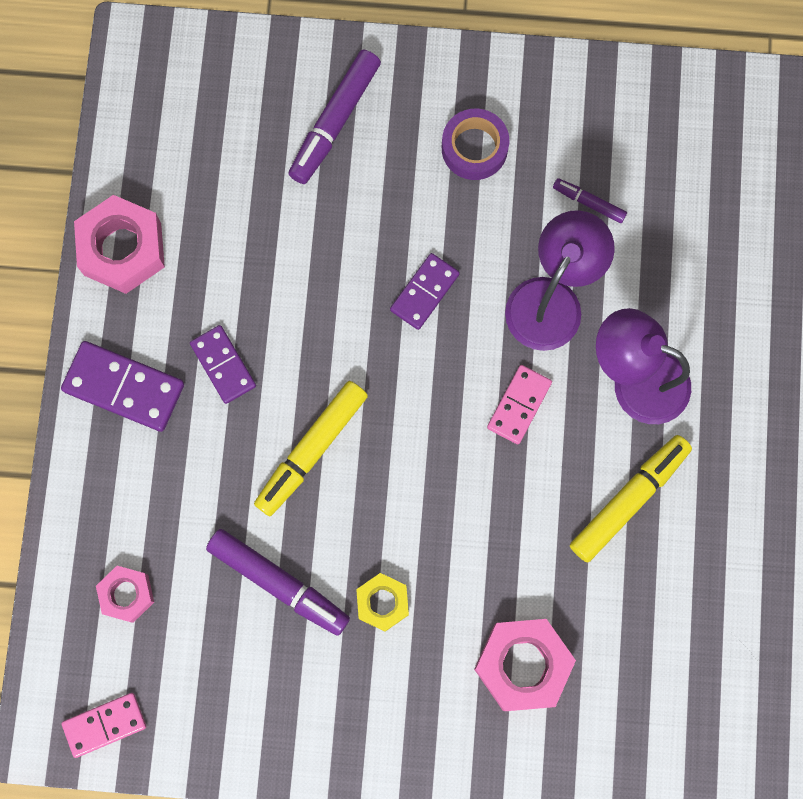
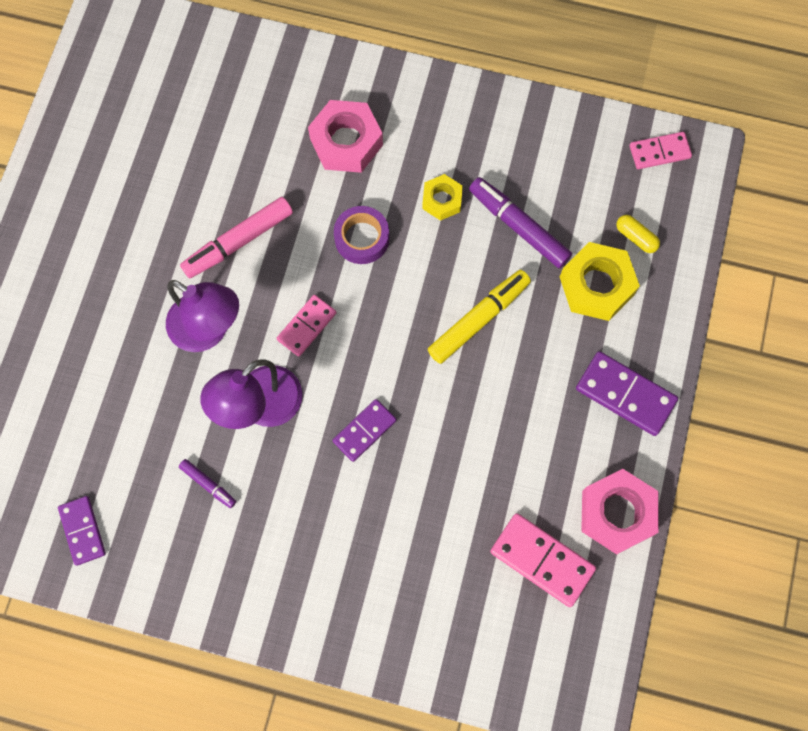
camera: 170 degrees left, 5 degrees down
(127, 594) = (636, 237): pink nut -> yellow capsule
(171, 519) = (596, 286): none -> yellow nut
(201, 184) = (542, 560): none -> pink domino
(223, 365) = (541, 399): purple domino -> purple domino (82, 531)
(335, 122) = (414, 599): purple marker -> none
(474, 148) = (295, 552): purple tape -> purple tape (362, 238)
(628, 499) = (238, 242): yellow marker -> pink marker

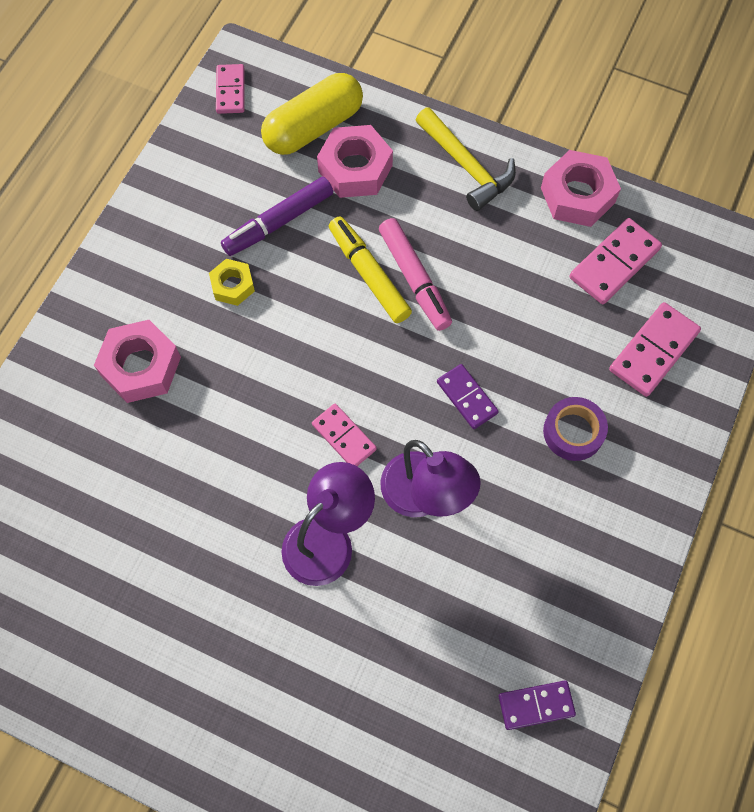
camera: 80 degrees left, 5 degrees down
(208, 484) = (501, 561): purple marker -> none
(238, 242) = (231, 494): pink marker -> pink marker (414, 279)
(362, 238) = (257, 368): purple tape -> purple tape (573, 432)
(447, 610) = (653, 351): none -> pink domino
(596, 286) = (355, 168): yellow nut -> pink nut
(625, 394) = (466, 166): purple domino -> yellow hammer
(636, 237) = (313, 127): yellow capsule -> yellow capsule, size x2.35

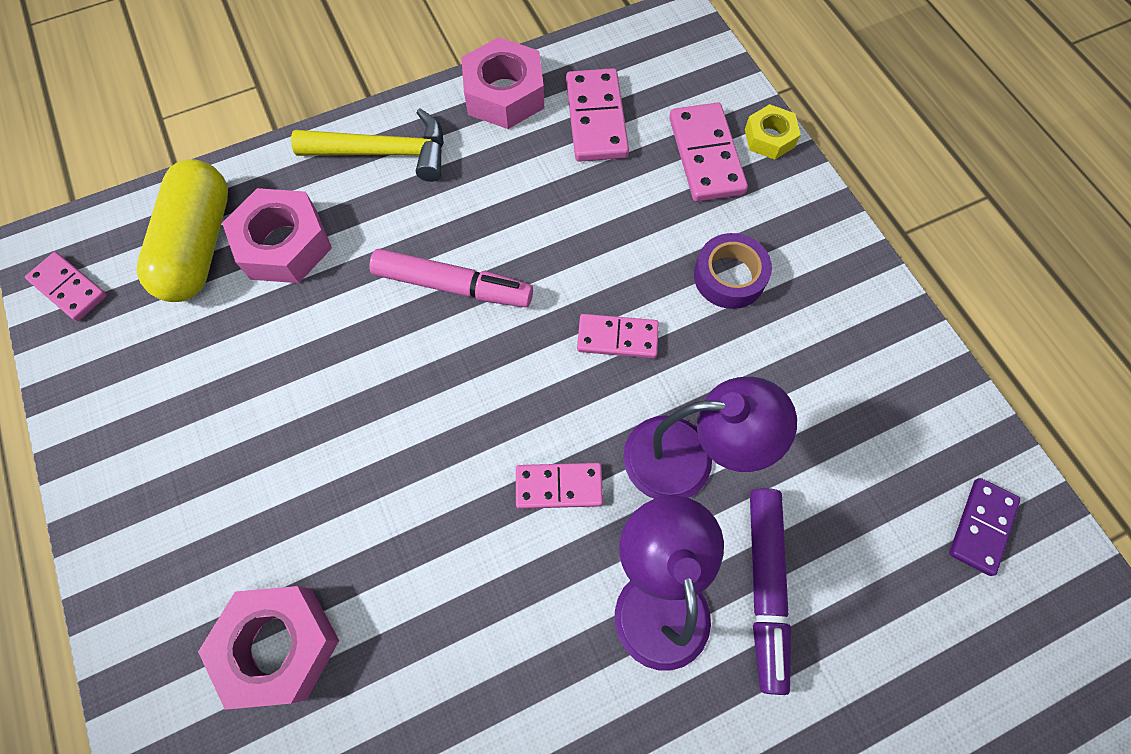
camera: 50 degrees left, 0 degrees up
(232, 285) = (285, 464): yellow nut -> yellow nut (769, 138)
(278, 222) = (264, 360): purple marker -> purple marker (765, 587)
(369, 274) = (407, 322): yellow marker -> none
(466, 397) = (617, 338): purple domino -> pink domino

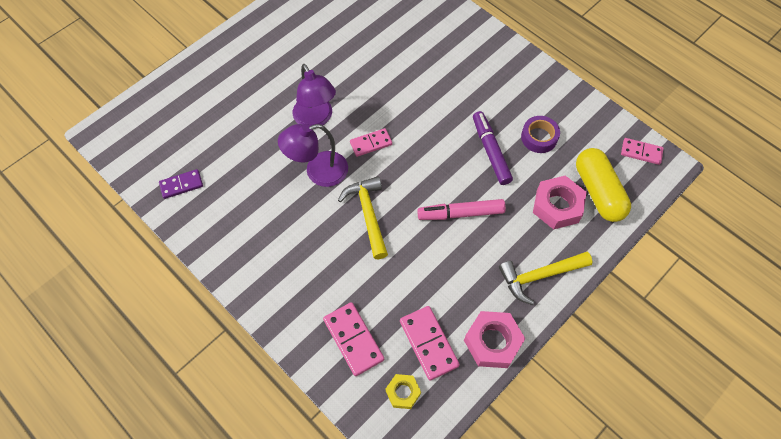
camera: 160 degrees right, 5 degrees down
(279, 645) = (453, 62): pink nut -> none
(617, 338) = (368, 214): pink domino -> yellow hammer
(729, 276) = (320, 265): purple tape -> purple tape (539, 137)
(765, 587) = (273, 134): purple marker -> purple marker (490, 151)
(769, 138) = (317, 367): yellow nut -> yellow nut (403, 392)
(981, 527) = (181, 185): purple domino -> purple domino turned 60 degrees clockwise

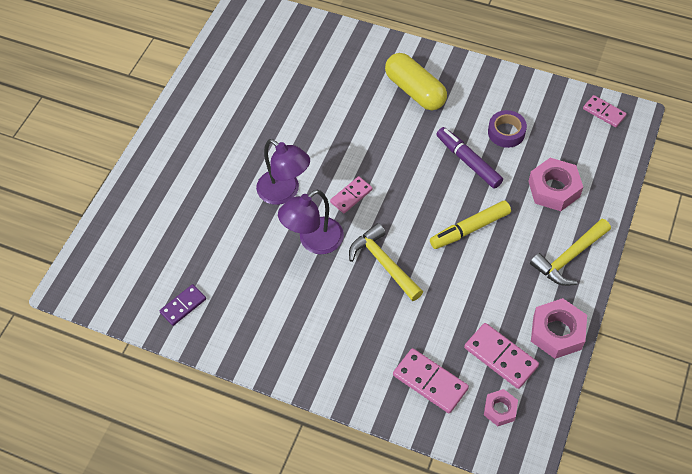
camera: 20 degrees left, 5 degrees down
(403, 392) = (500, 409): yellow nut -> pink nut
(460, 213) = (470, 229): pink marker -> yellow marker
(598, 192) = (584, 162): yellow capsule -> yellow capsule (415, 91)
(641, 152) = (604, 112): pink domino -> pink domino turned 45 degrees clockwise

